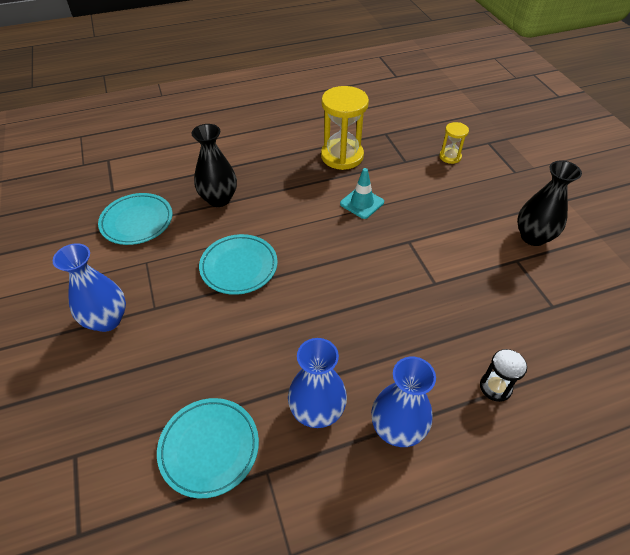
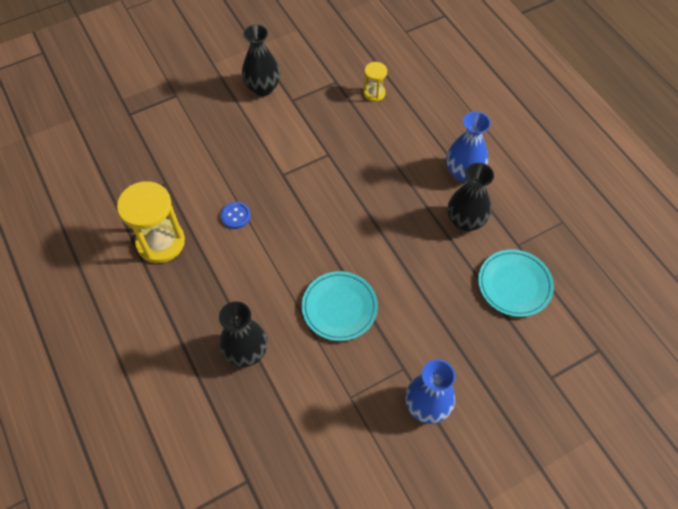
camera: 100 degrees left, 10 degrees up
(137, 221) = (294, 429): turquoise plate -> none
(317, 411) = (465, 221): blue vase -> black vase
(362, 203) = (235, 216): turquoise traffic cone -> blue button
(450, 157) = (155, 145): yellow hourglass -> yellow hourglass (374, 93)
(495, 387) = (415, 118): black hourglass -> none

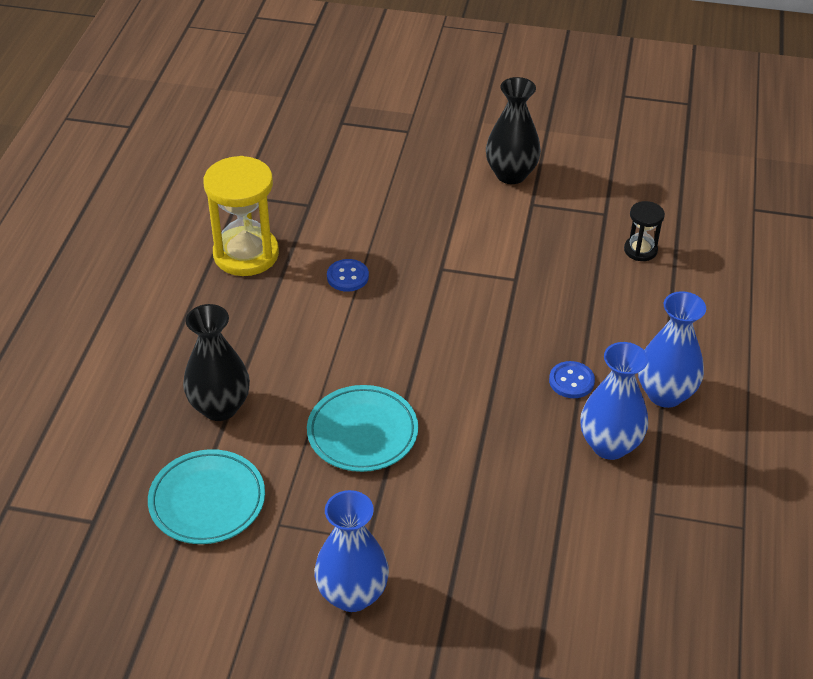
camera: 40 degrees right, 15 degrees down
(374, 93) = (640, 250): yellow hourglass -> black hourglass
(413, 197) = (571, 381): none -> blue button
(465, 221) = (609, 445): black vase -> blue vase
(514, 285) = (599, 550): turquoise plate -> turquoise plate (207, 501)

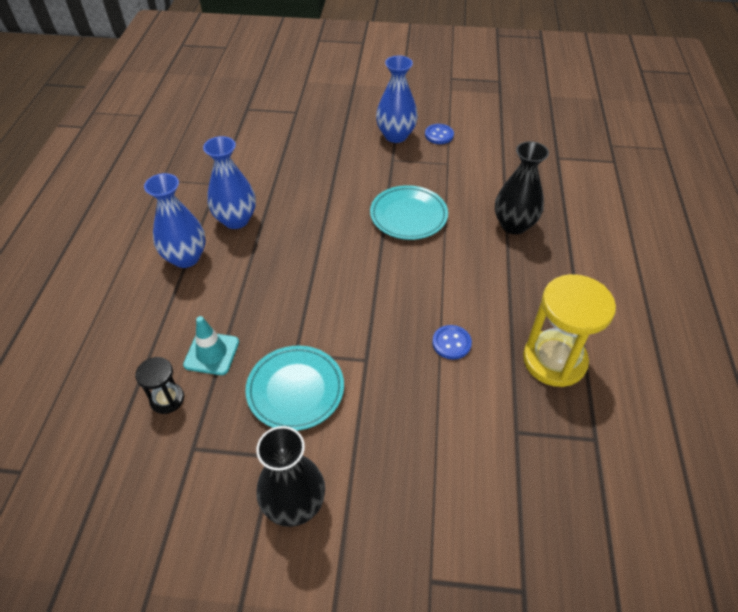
camera: 175 degrees right, 5 degrees up
(207, 501) = (495, 171): turquoise plate -> turquoise plate (295, 390)
(571, 381) = (256, 262): blue button -> blue button (439, 135)
(605, 285) = (211, 353): none -> turquoise traffic cone

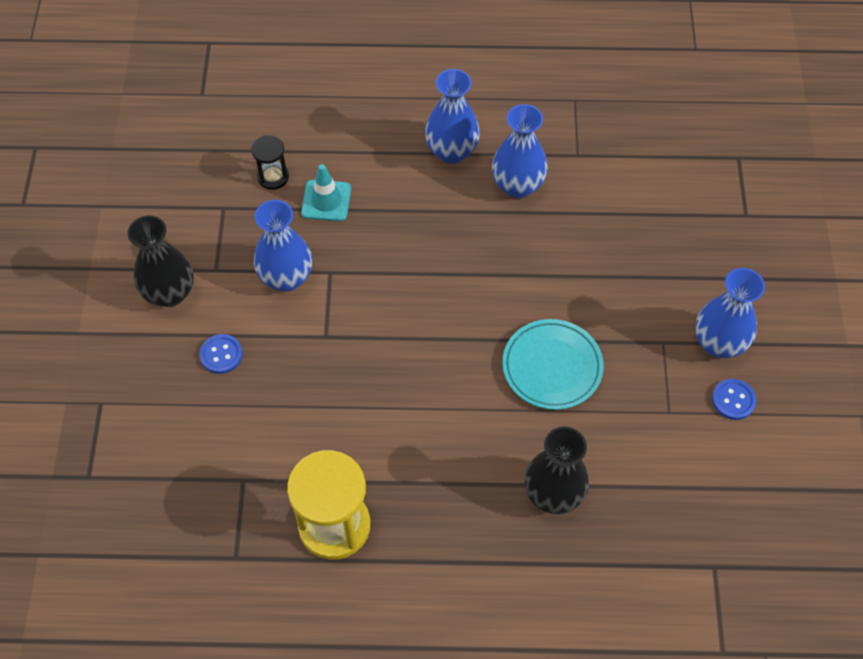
camera: 85 degrees right, 10 degrees up
(295, 390) = (286, 278): turquoise plate -> blue vase
(451, 343) = (352, 418): blue button -> blue button (221, 355)

